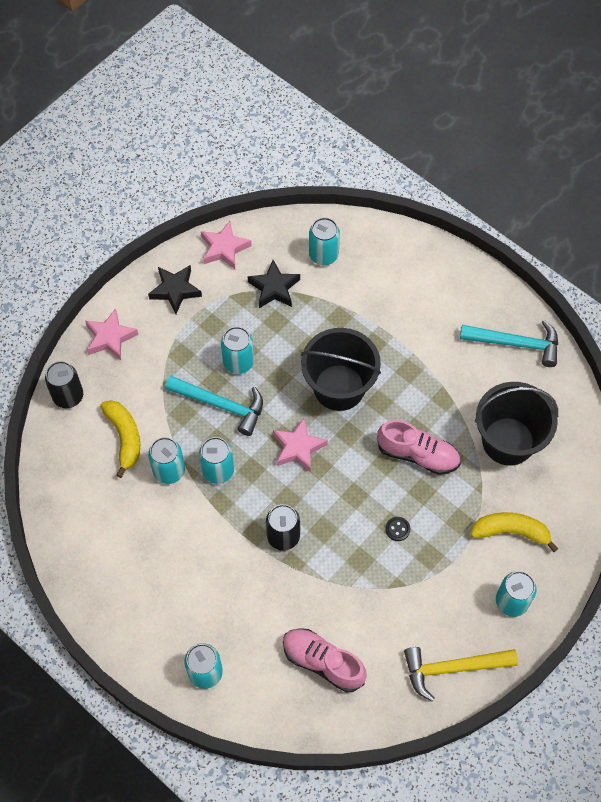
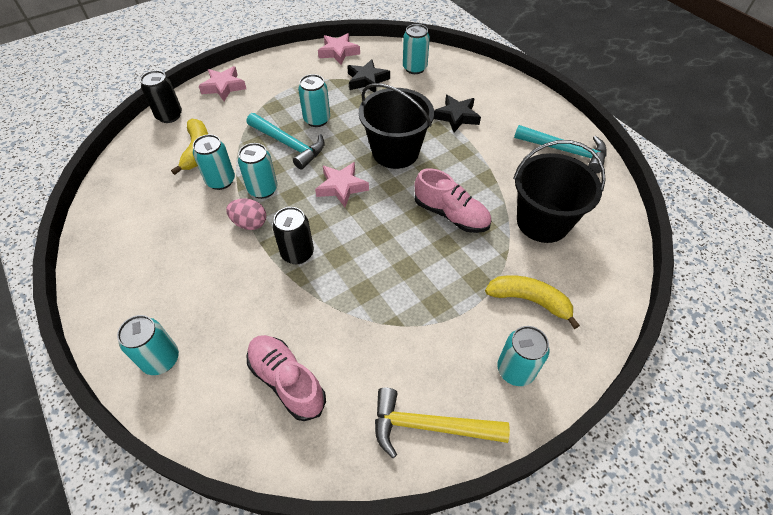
camera: 15 degrees right, 10 degrees down
(175, 290) = (289, 69): black star -> black star (456, 116)
(222, 514) = (250, 223): none -> pink egg
(397, 529) = (411, 272): black button -> none

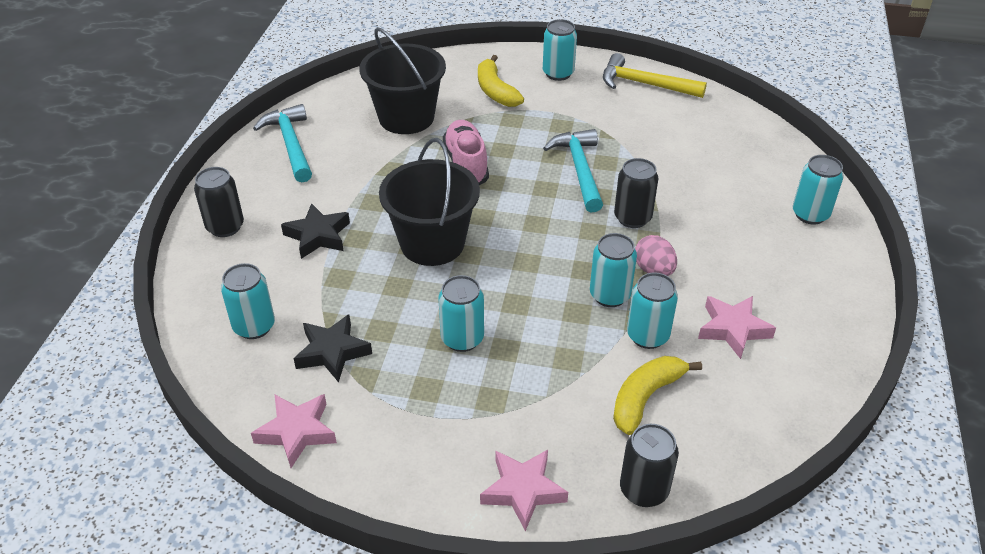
camera: 135 degrees left, 10 degrees down
(287, 381) = (718, 150): pink shoe -> none
(289, 144) = (529, 328): turquoise hammer -> turquoise hammer (579, 169)
(342, 187) = (528, 245): pink star -> pink star (733, 329)
(429, 426) = (644, 84): yellow hammer -> yellow hammer turned 150 degrees clockwise
(504, 91) = (225, 227): none -> black can

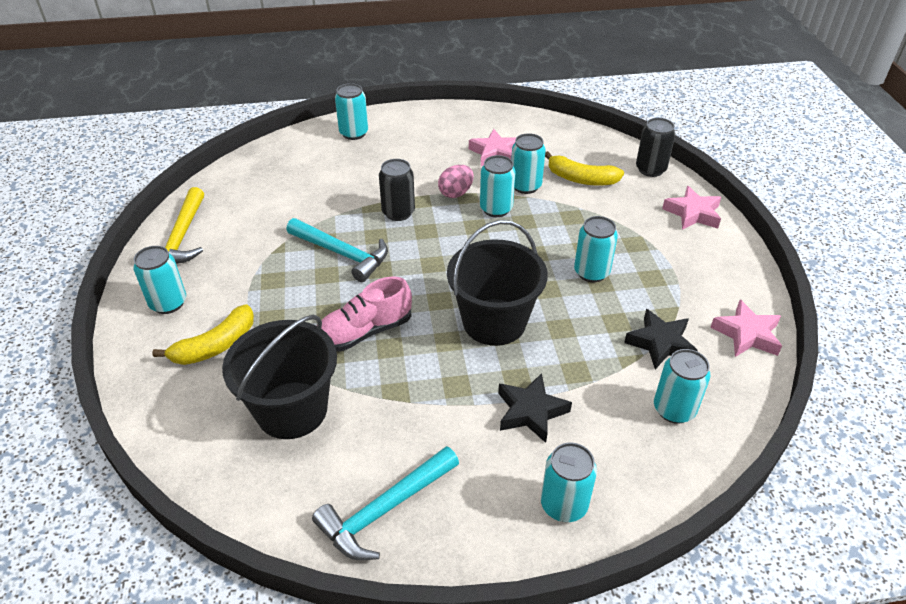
camera: 110 degrees left, 0 degrees up
(225, 227) = (563, 505): black can -> turquoise can
(579, 169) = (342, 254): turquoise hammer -> turquoise hammer turned 120 degrees counterclockwise

